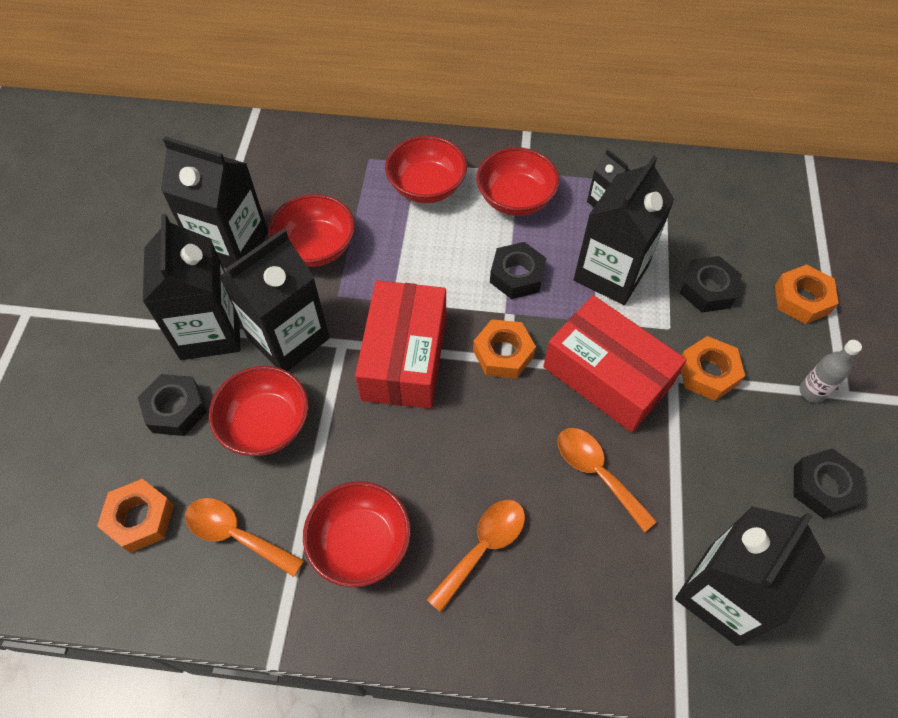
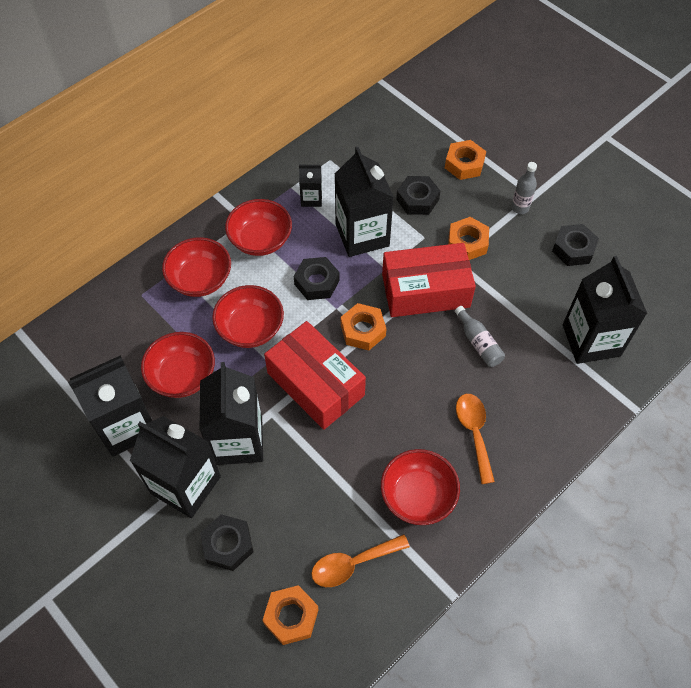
camera: 50 degrees left, 0 degrees up
(266, 424) = (290, 496): red bowl -> red bowl (250, 328)
(597, 473) = (478, 343): orange spoon -> grey bottle

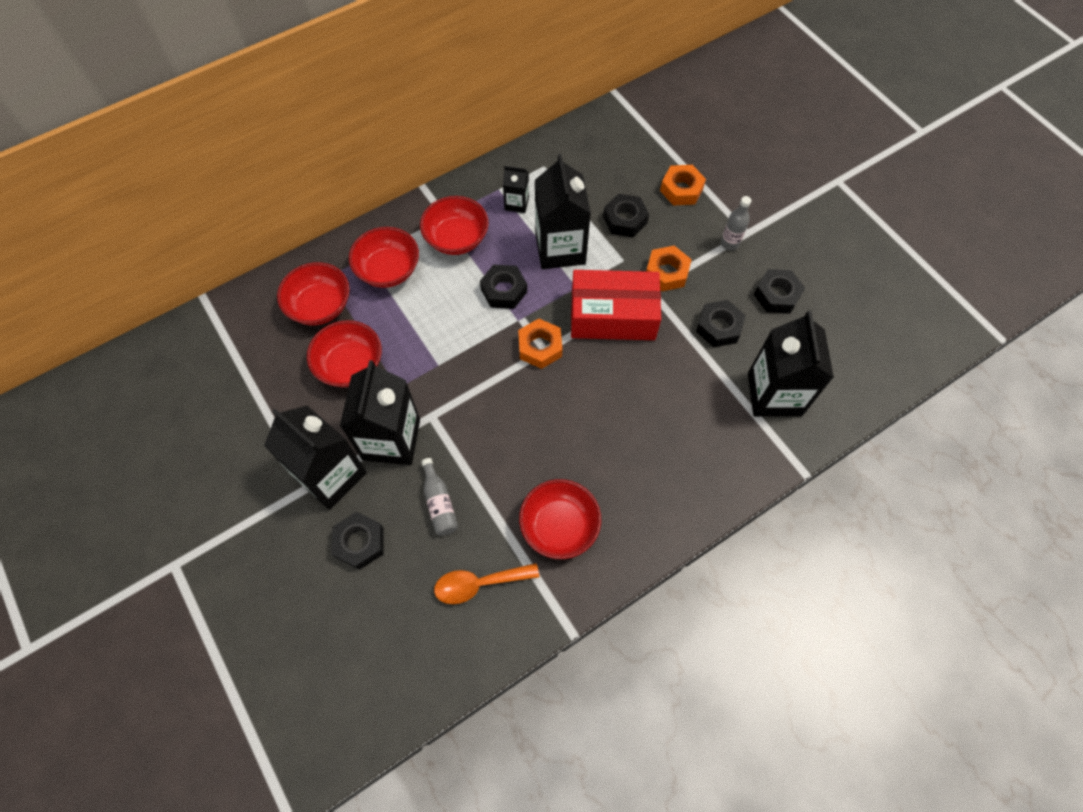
camera: 10 degrees right, 5 degrees up
(126, 426) = (286, 407): black carton -> none
(250, 328) = (427, 327): red bowl -> red bowl (320, 306)
(291, 616) = (406, 626): orange nut -> none
(315, 384) = (480, 395): red box -> none
(474, 432) = (631, 471): orange spoon -> none
(478, 343) = (655, 378): grey bottle -> grey bottle (439, 503)
(526, 286) = (718, 327): none -> black nut

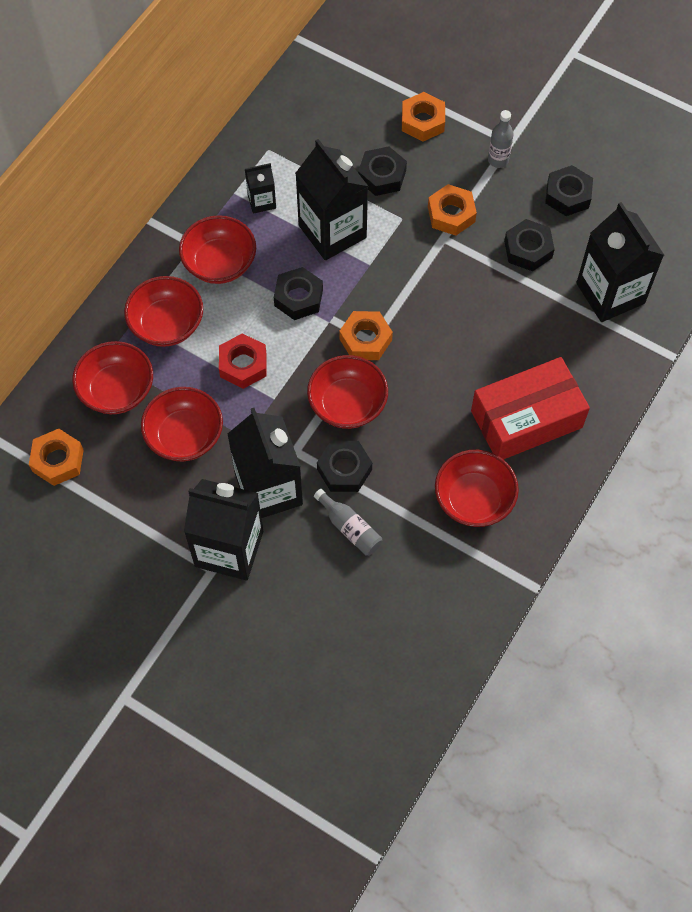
camera: 25 degrees left, 0 degrees up
(243, 343) = (58, 460): none -> orange nut
(359, 543) = (294, 597): black nut -> black nut (344, 469)
(429, 327) = (243, 365): none -> red nut
(478, 584) = (427, 583): orange spoon -> none
(495, 395) = (347, 404): none -> red bowl
(613, 315) = (420, 279): red box -> red box (526, 419)

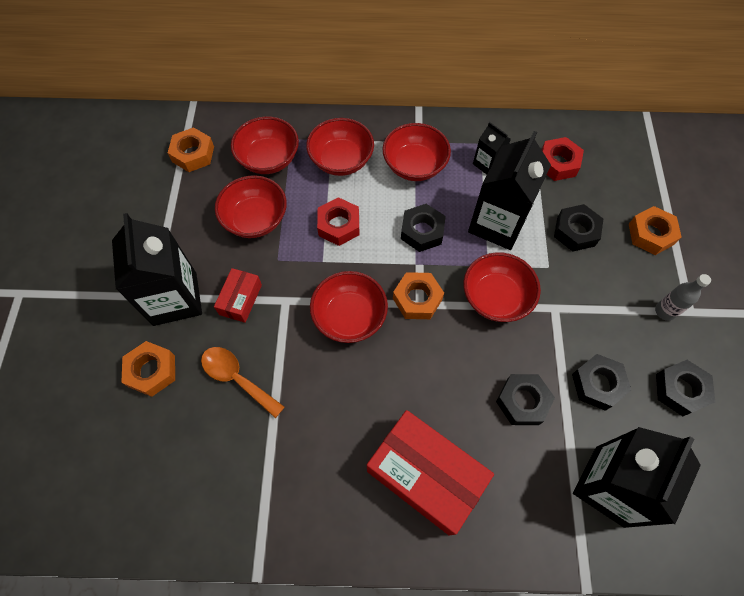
camera: 60 degrees right, 0 degrees up
(268, 489) = (240, 299): black carton -> red box
(302, 144) = (558, 163): none -> red nut
(344, 469) = (288, 346): black nut -> black nut (522, 401)
(349, 528) = (237, 378): grey bottle -> orange spoon
(451, 214) = (582, 302): orange nut -> orange nut (152, 371)
(474, 499) = (317, 470): red bowl -> red bowl (496, 298)

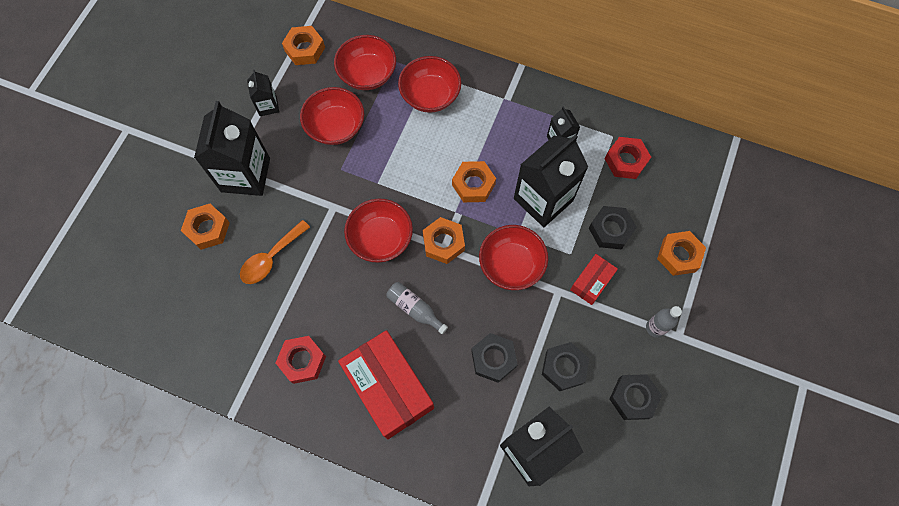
camera: 20 degrees right, 5 degrees up
(174, 220) = (268, 106): none -> black carton
(237, 378) = (271, 258): orange spoon -> orange spoon turned 105 degrees counterclockwise
(240, 299) = (297, 193): red box -> red box (591, 282)
(339, 225) = (404, 155): red nut -> red nut (302, 361)
(414, 165) = (493, 121): red bowl -> none
(417, 378) = (415, 309): none -> grey bottle
(422, 231) = (473, 184): black nut -> orange nut

